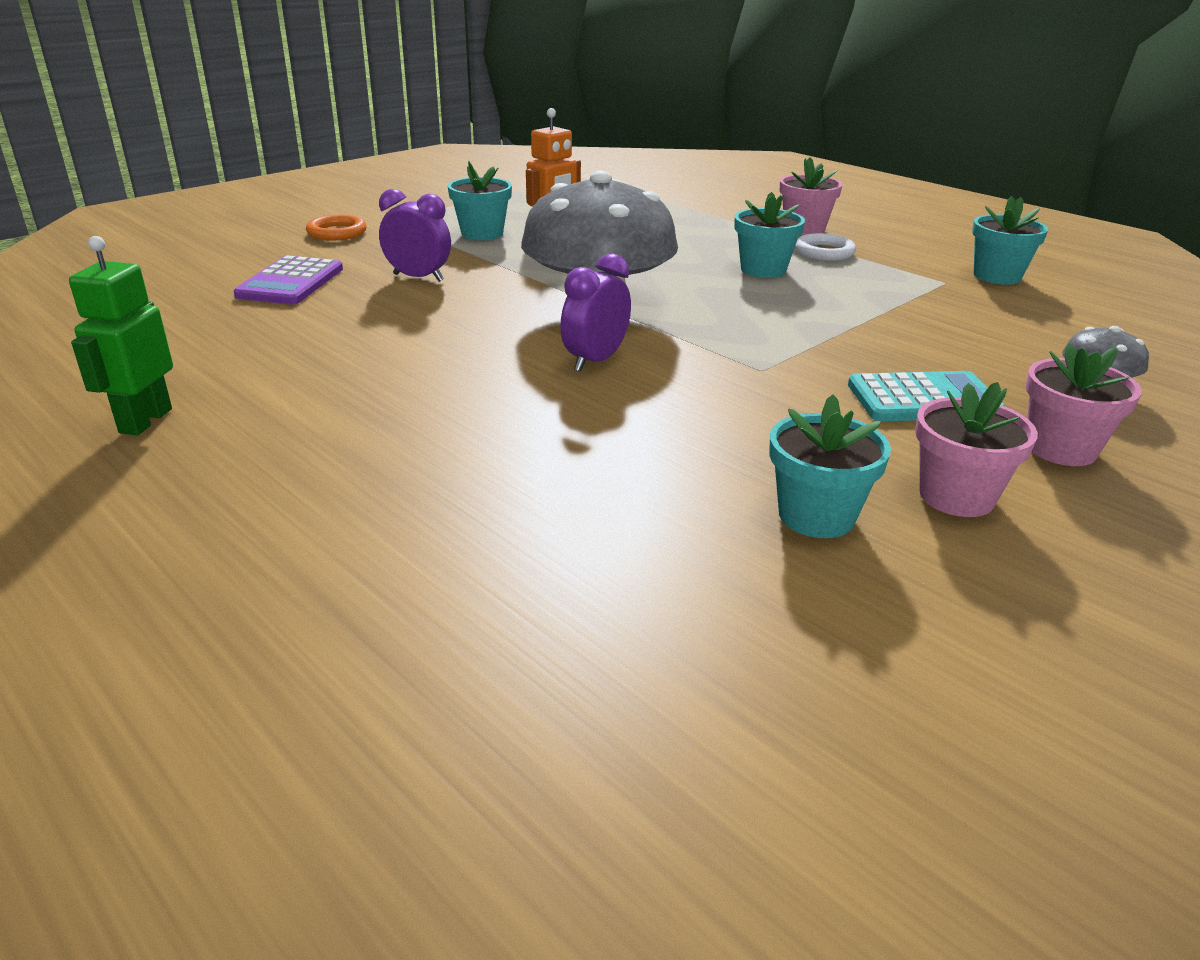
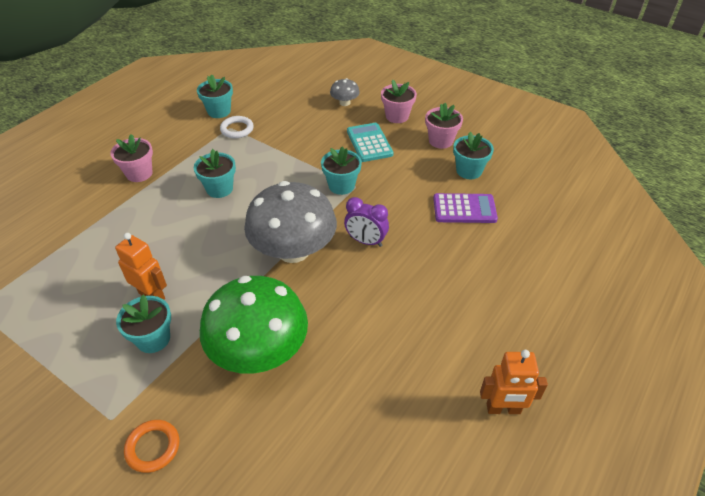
camera: 100 degrees left, 15 degrees up
(145, 421) = (503, 409): green robot -> orange robot
(290, 282) = (282, 430): purple calculator -> purple calculator (464, 209)
(418, 278) = (259, 351): purple clock -> green mushroom
(764, 356) = (341, 185): none -> turquoise flower pot
(824, 252) = (185, 166): white ring -> white ring (237, 129)

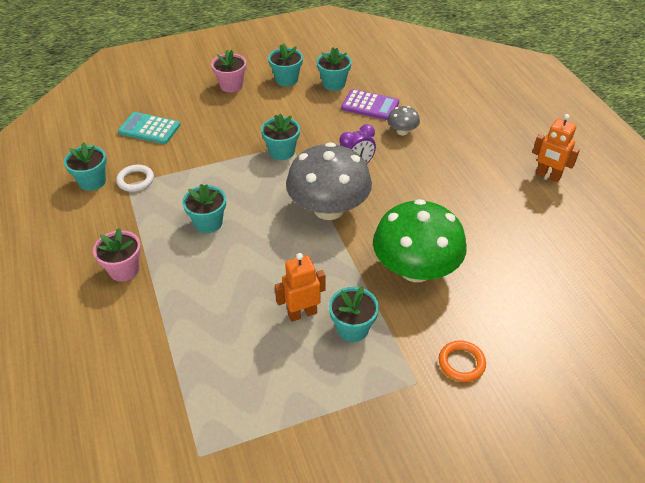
camera: 55 degrees left, 0 degrees up
(344, 103) = (178, 103): grey mushroom -> grey mushroom (402, 131)
(369, 143) = (247, 114): turquoise calculator -> turquoise calculator (149, 129)
(440, 141) = (286, 79): pink flower pot -> turquoise flower pot
(464, 209) = (370, 105): purple calculator -> purple calculator turned 75 degrees clockwise
(503, 409) = (548, 176): orange robot -> orange robot turned 90 degrees clockwise

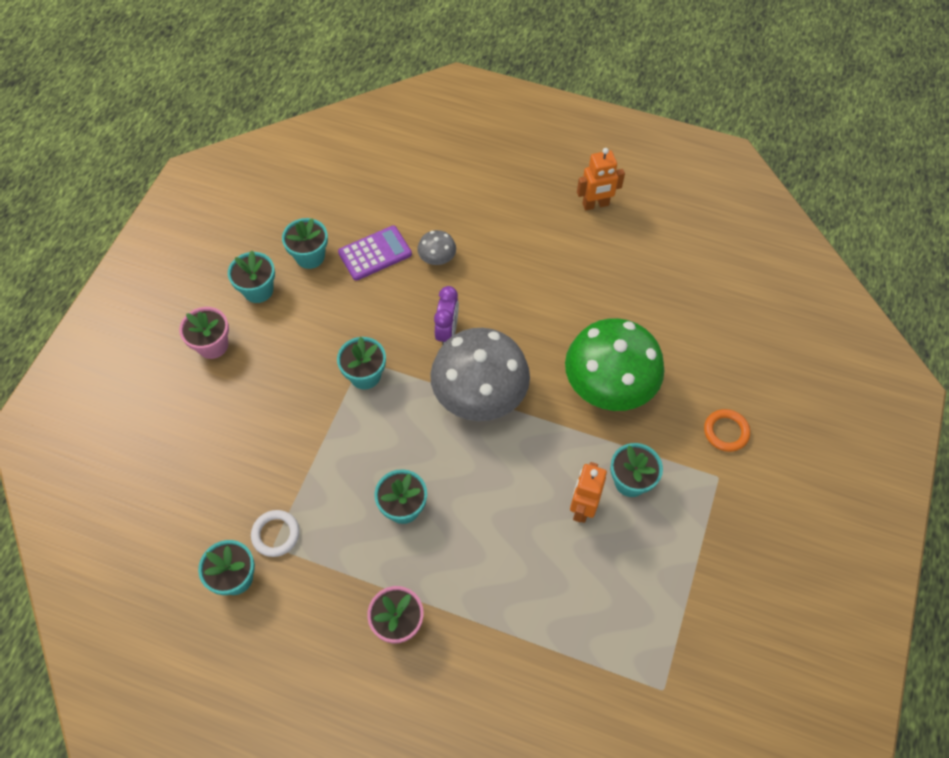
camera: 50 degrees left, 15 degrees up
(149, 129) = (203, 469): turquoise calculator -> none

